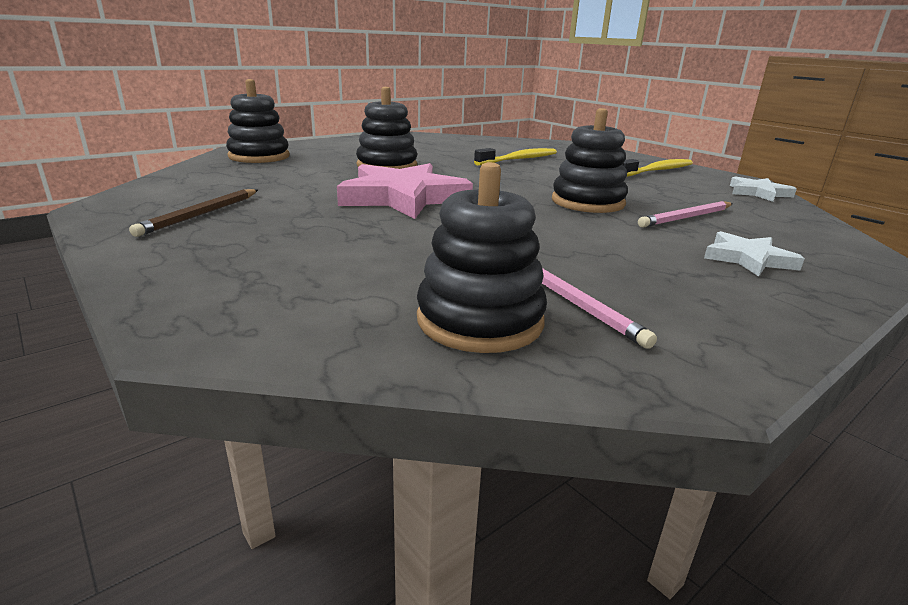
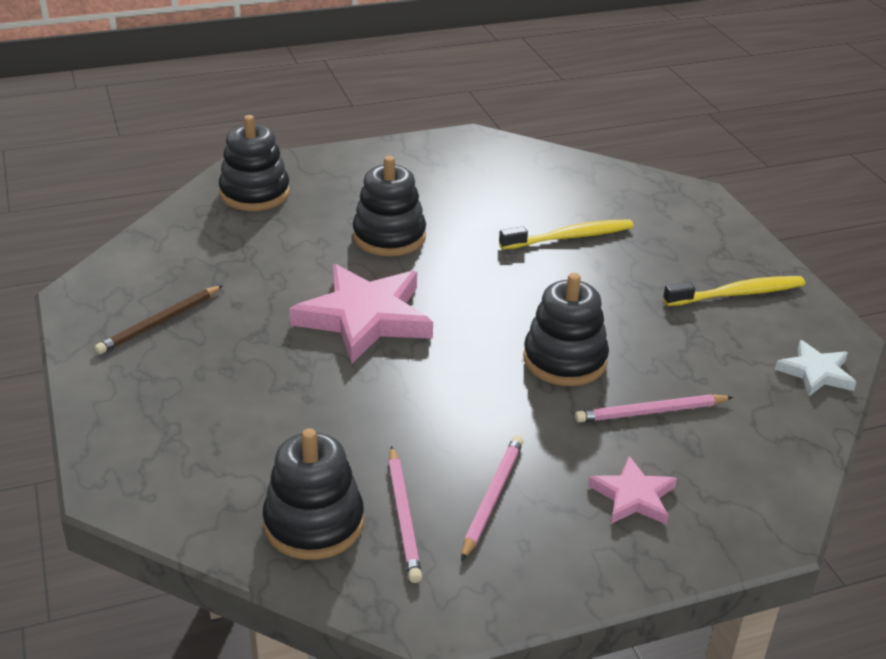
camera: 20 degrees right, 10 degrees up
(636, 276) = (492, 497): none -> pink pencil
(748, 259) = (633, 496): white star -> pink star

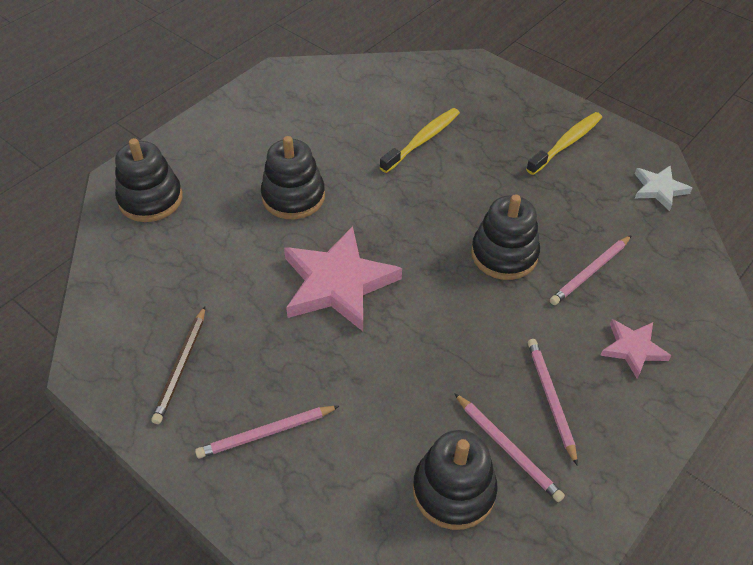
camera: 30 degrees left, 15 degrees up
(183, 401) = (266, 433): none -> pink pencil

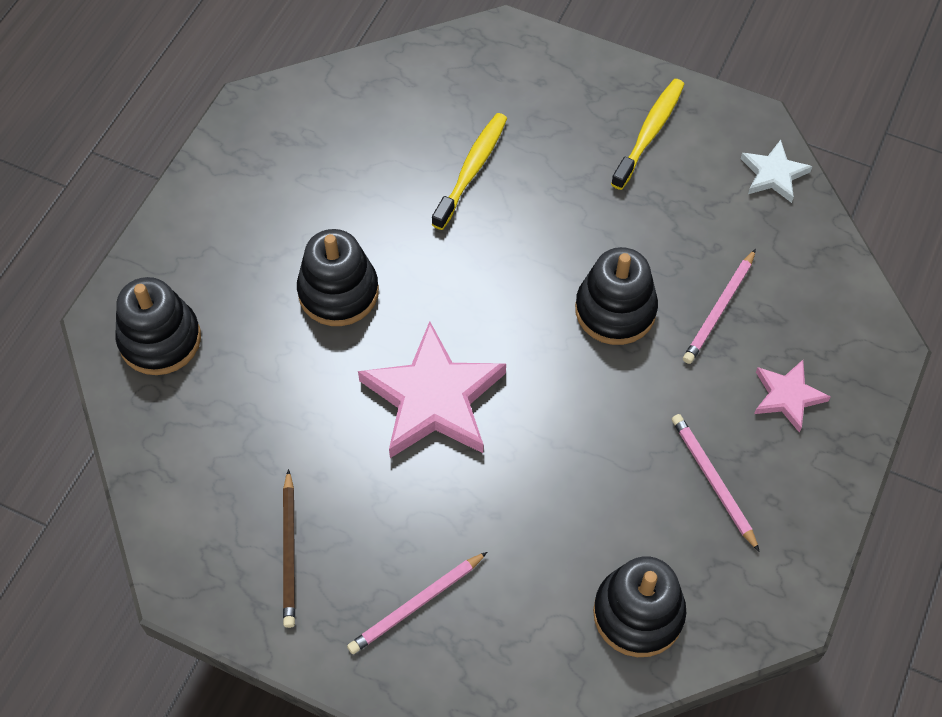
camera: 15 degrees left, 10 degrees up
(508, 448) = (682, 551): pink pencil -> none

